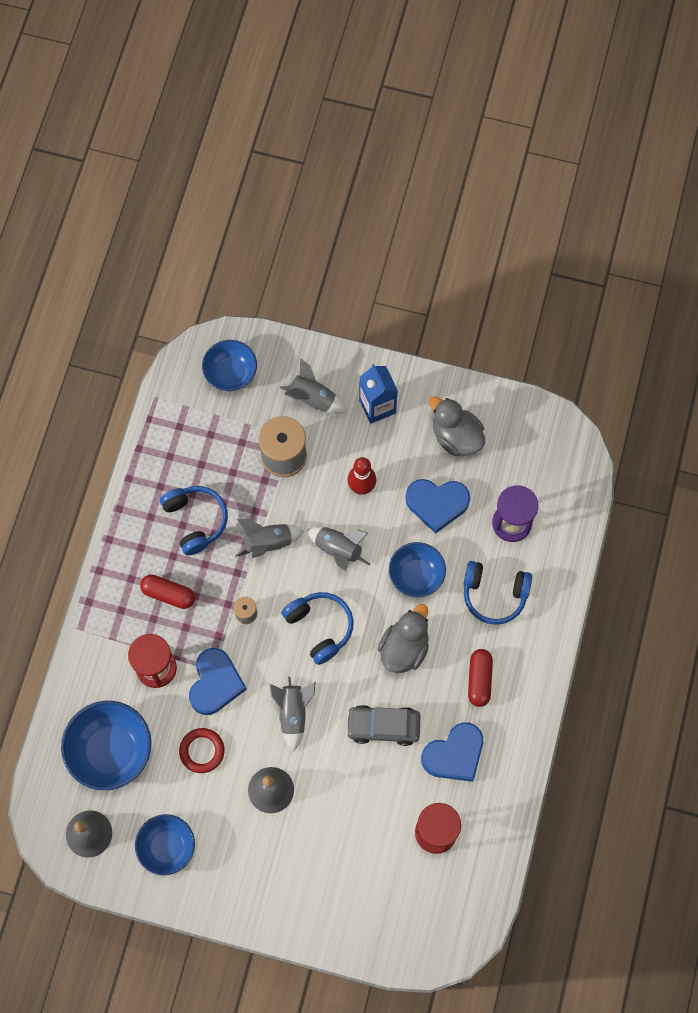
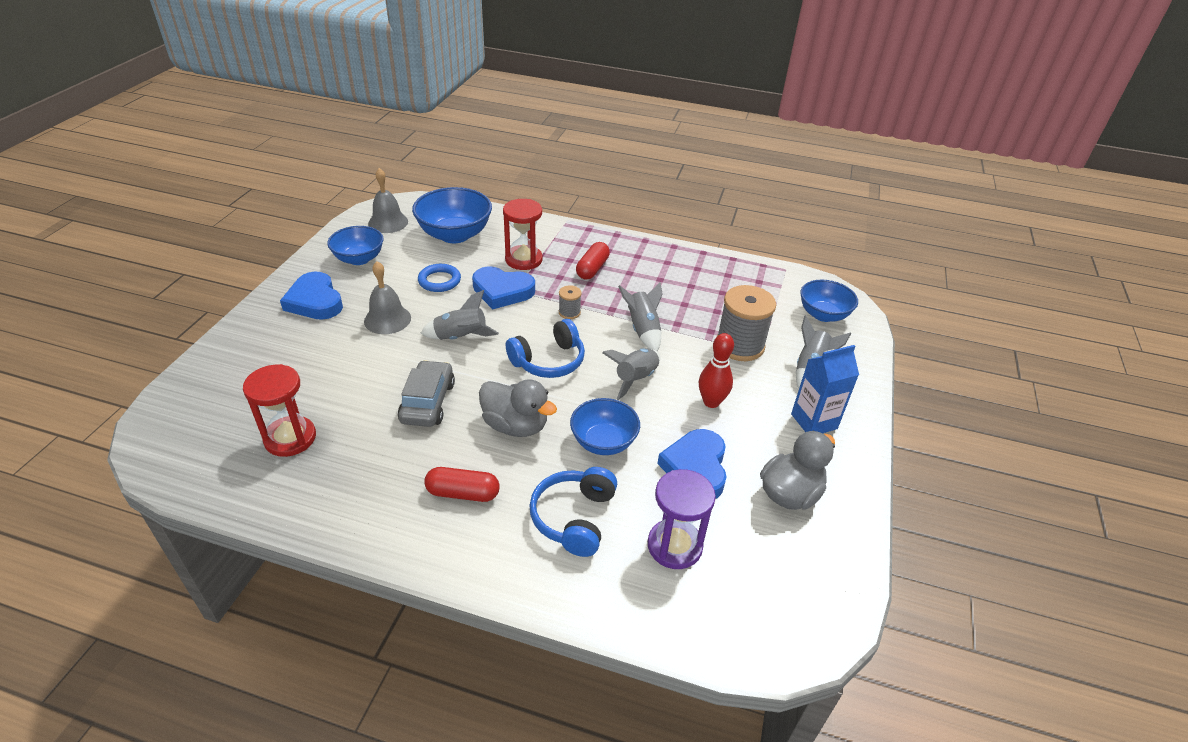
camera: 90 degrees right, 30 degrees down
(195, 520) = (664, 287): blue headphones -> none
(202, 751) = (439, 281): red ring -> blue ring
(454, 754) = (375, 462): blue heart -> blue heart (315, 301)

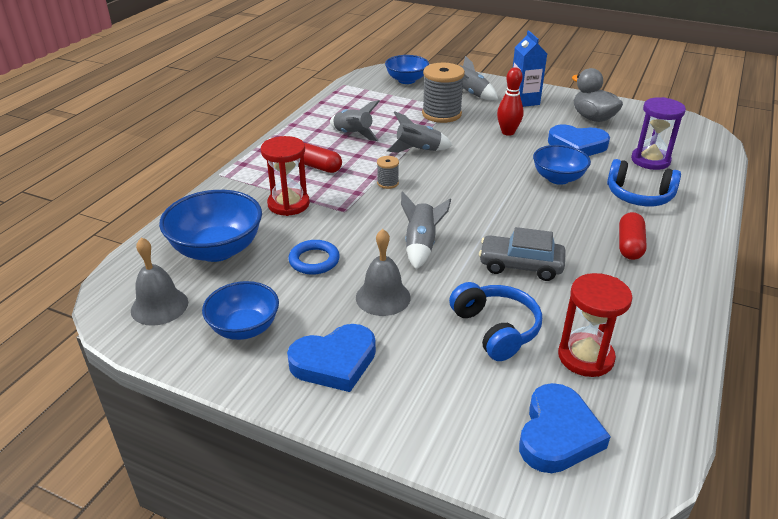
camera: 80 degrees left, 5 degrees down
(502, 291) = (344, 219): blue heart -> blue heart (558, 434)
(515, 425) = (545, 217): grey duck -> none
(548, 361) = (459, 197): blue headphones -> blue headphones (496, 329)
(635, 379) = (483, 159): grey rocket -> grey rocket (353, 135)

